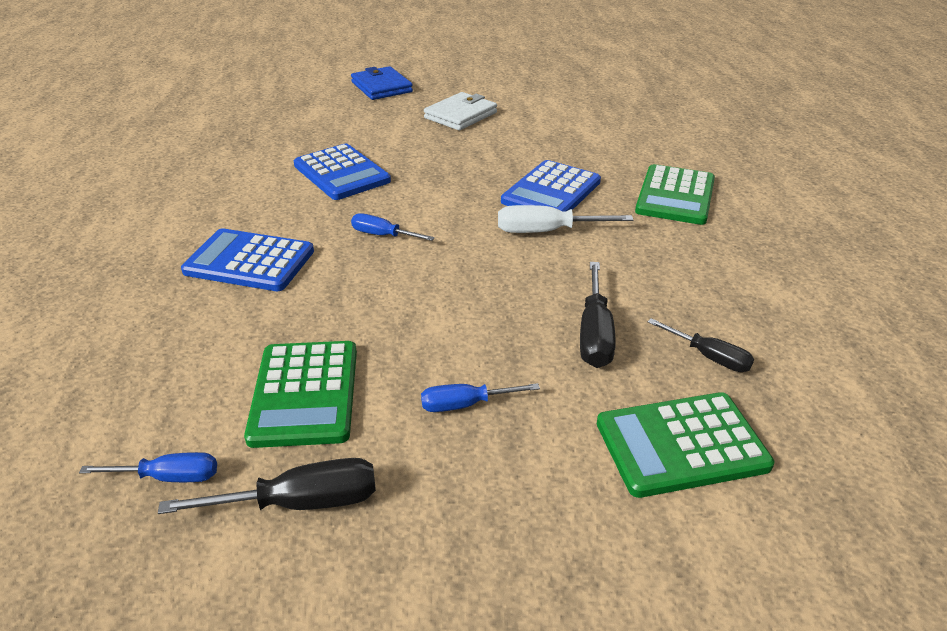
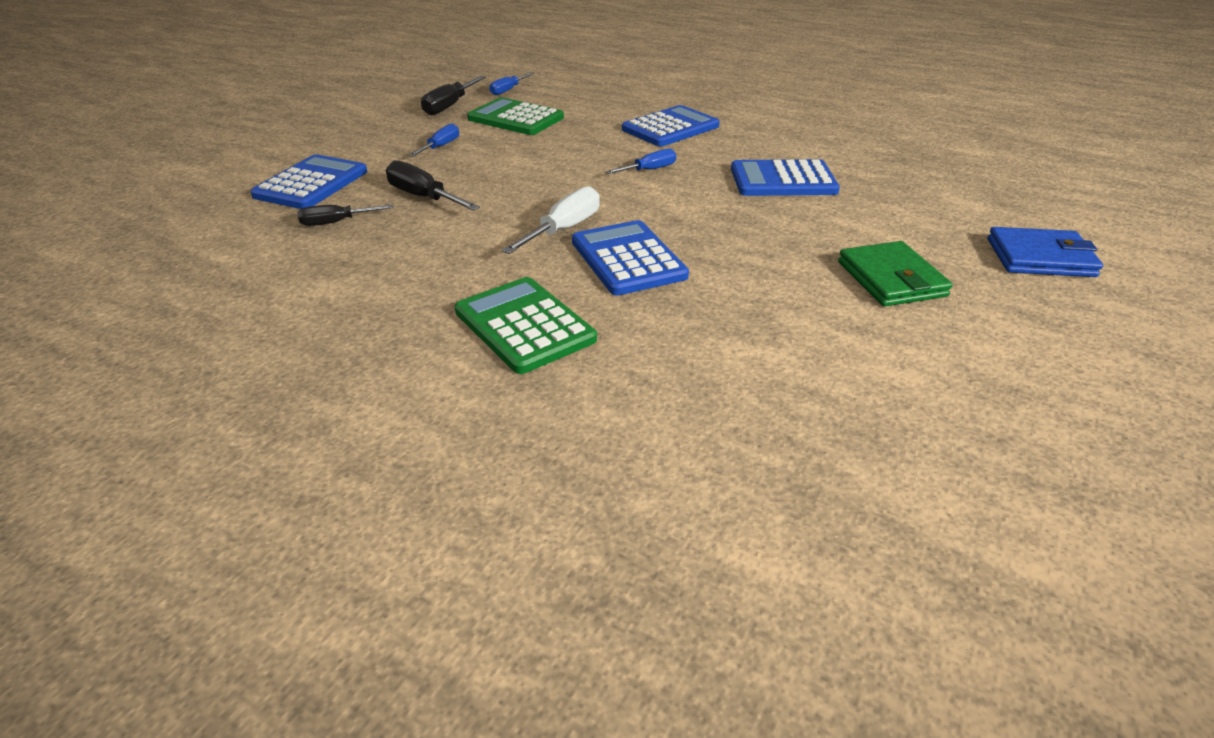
camera: 125 degrees right, 0 degrees up
(460, 115) = (891, 279): white wallet -> green wallet
(681, 445) = (311, 184): green calculator -> blue calculator

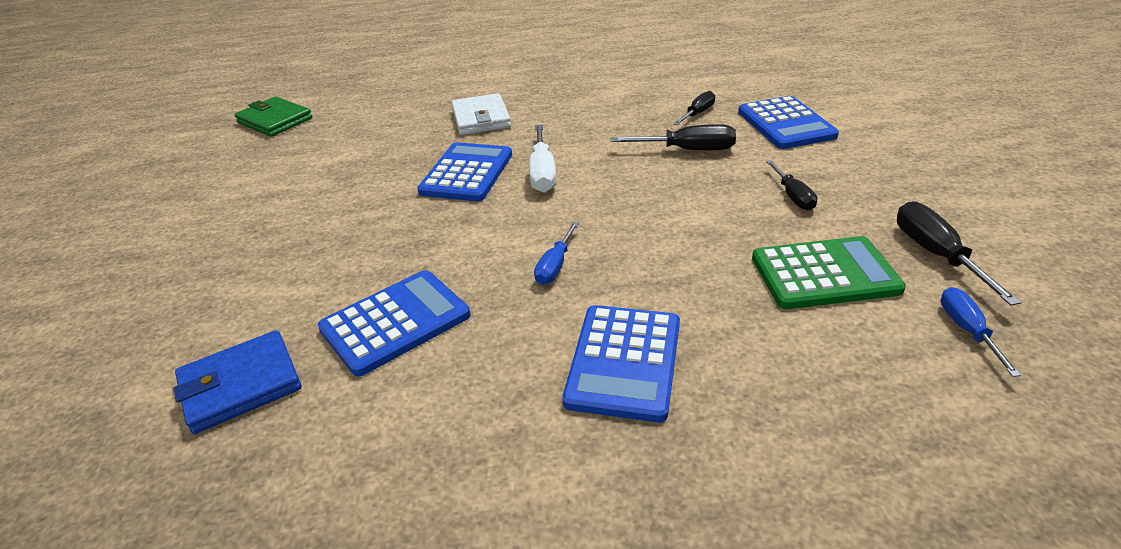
camera: 145 degrees right, 0 degrees up
(440, 147) = (793, 196): blue screwdriver -> black screwdriver
(524, 325) = (481, 118): green calculator -> white wallet
(628, 259) = (467, 173): blue calculator -> blue calculator turned 105 degrees counterclockwise
(891, 279) = (248, 241): green wallet -> green wallet (275, 120)
(1040, 257) = (88, 328): blue wallet -> blue wallet (241, 385)

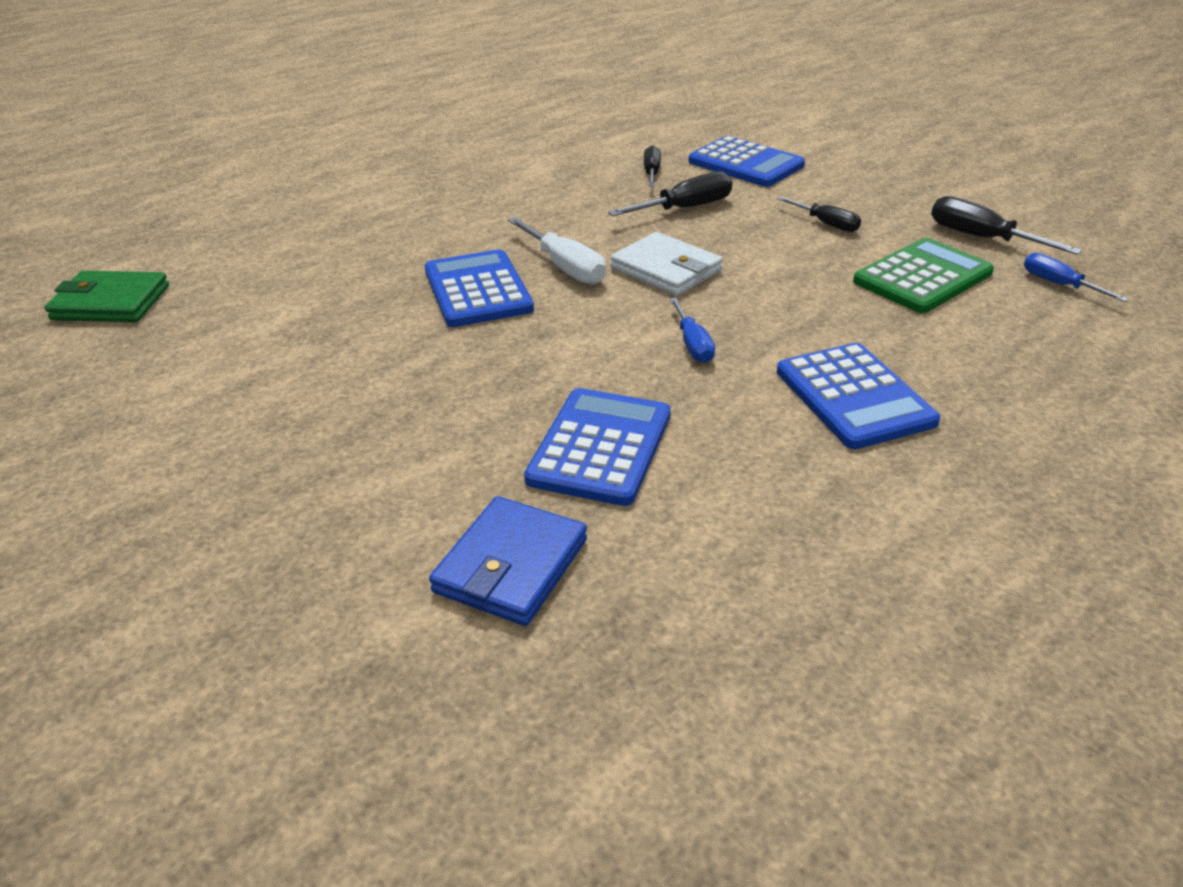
camera: 35 degrees left, 0 degrees up
(481, 118) = (414, 231): white wallet -> white wallet (666, 269)

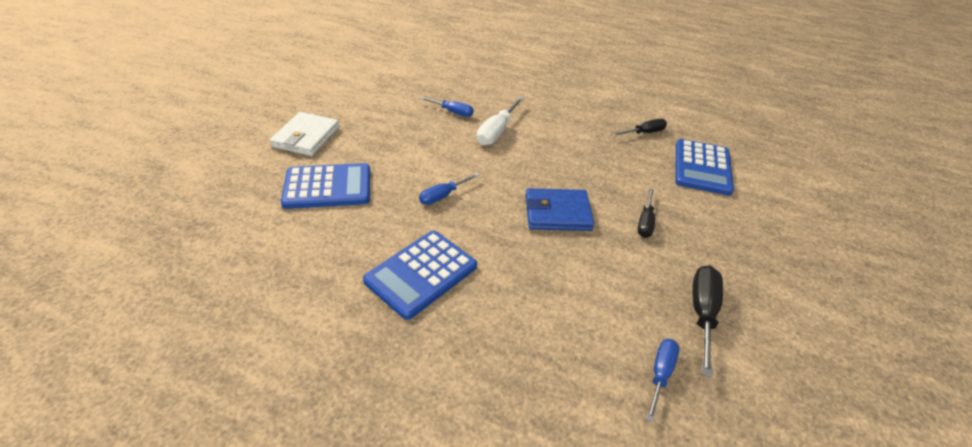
camera: 60 degrees right, 5 degrees up
(111, 303) = (380, 32): green wallet -> none
(478, 290) = (452, 112): blue calculator -> blue screwdriver
(511, 566) = (228, 184): blue wallet -> blue wallet (557, 213)
(666, 269) = (522, 167): white wallet -> white wallet (306, 137)
(685, 208) = (608, 156): black screwdriver -> none
(922, 277) = (604, 286): green calculator -> none

